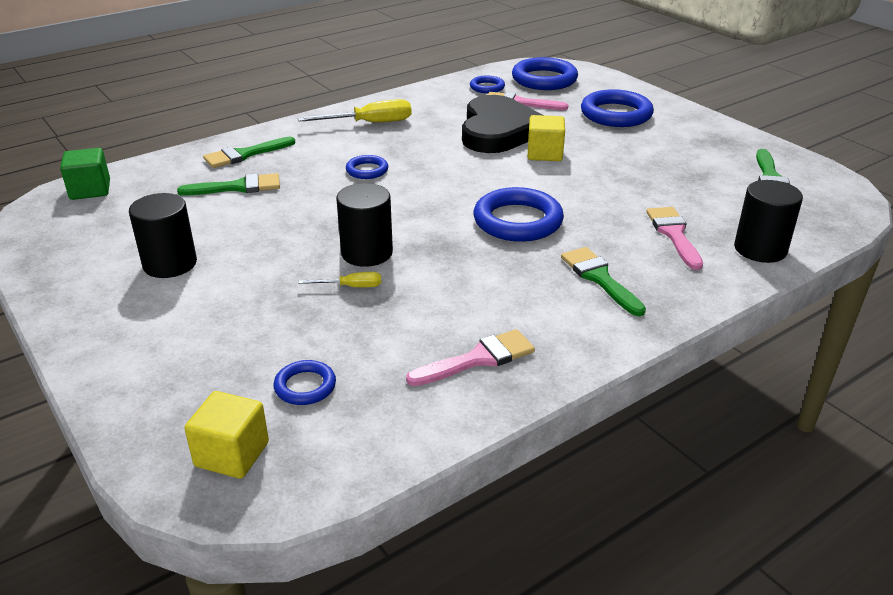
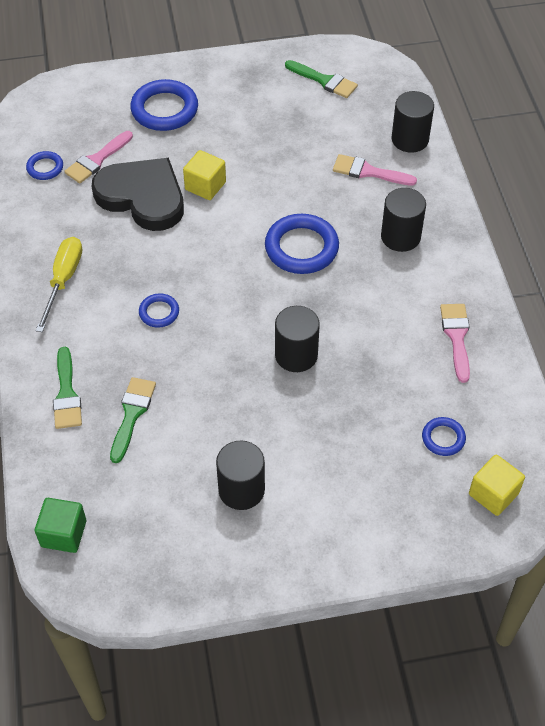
camera: 65 degrees left, 20 degrees up
(351, 287) = (338, 379): yellow screwdriver -> none
(544, 79) = (58, 121): blue ring -> none
(600, 278) = (400, 236): green brush -> black cylinder

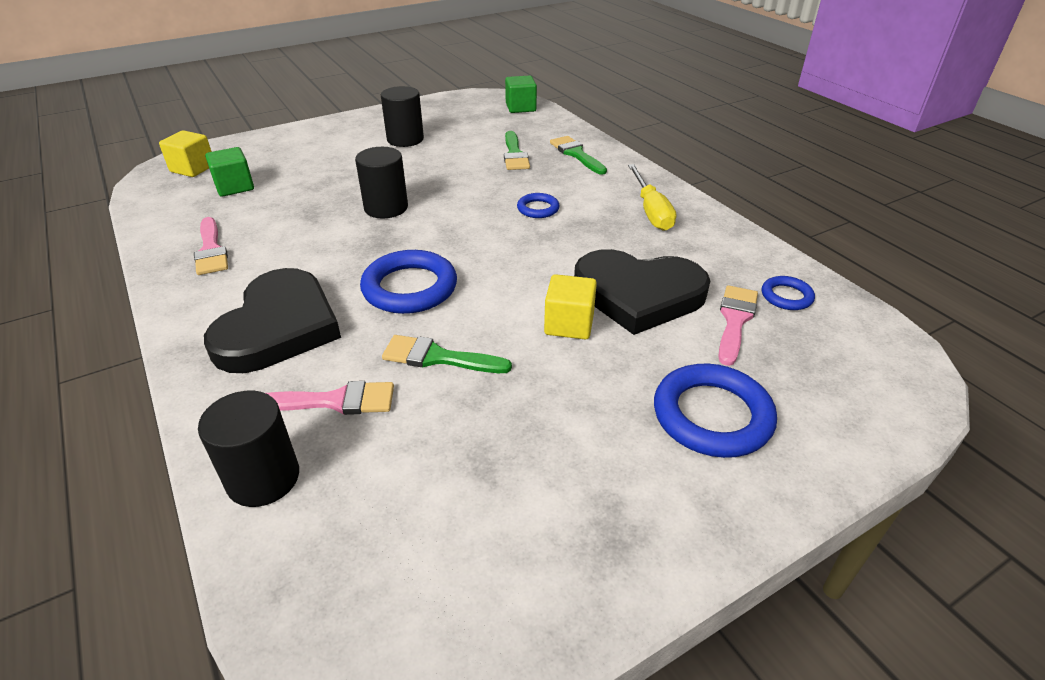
camera: 160 degrees right, 15 degrees down
(324, 80) = (460, 567): green brush -> green brush (438, 357)
(400, 236) = (278, 327): black cylinder -> black heart
(443, 438) = (234, 187): blue ring -> green cube

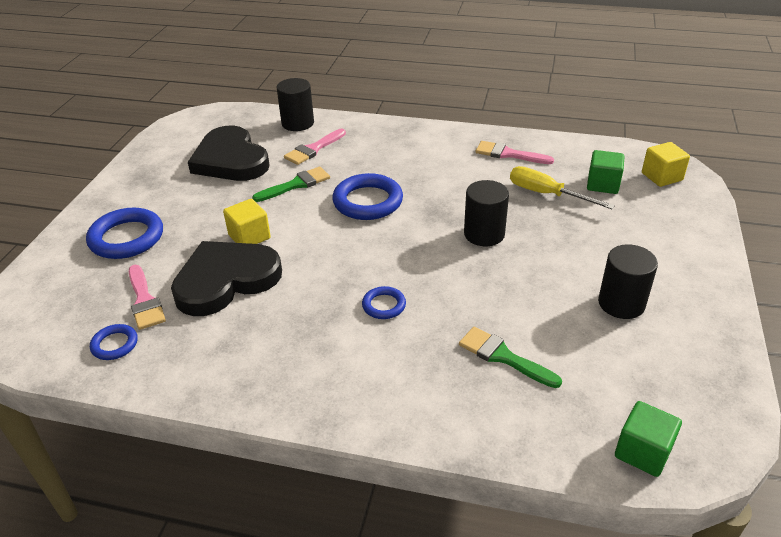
camera: 135 degrees right, 0 degrees up
(278, 327) = (393, 152): black heart -> black heart (230, 160)
(576, 154) = (452, 403): green brush -> none
(651, 211) = (291, 368): yellow screwdriver -> yellow screwdriver (546, 194)

